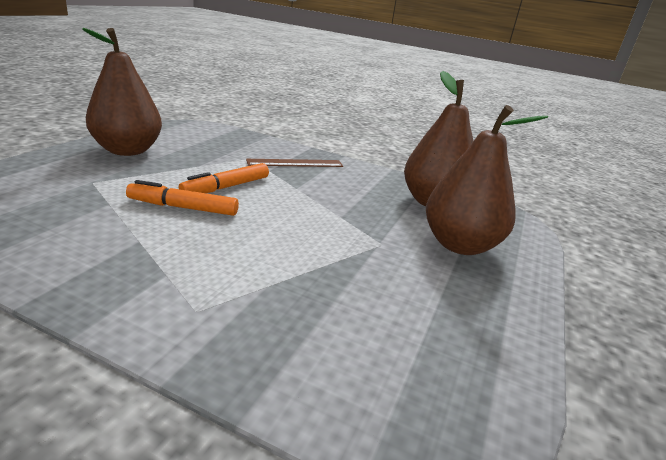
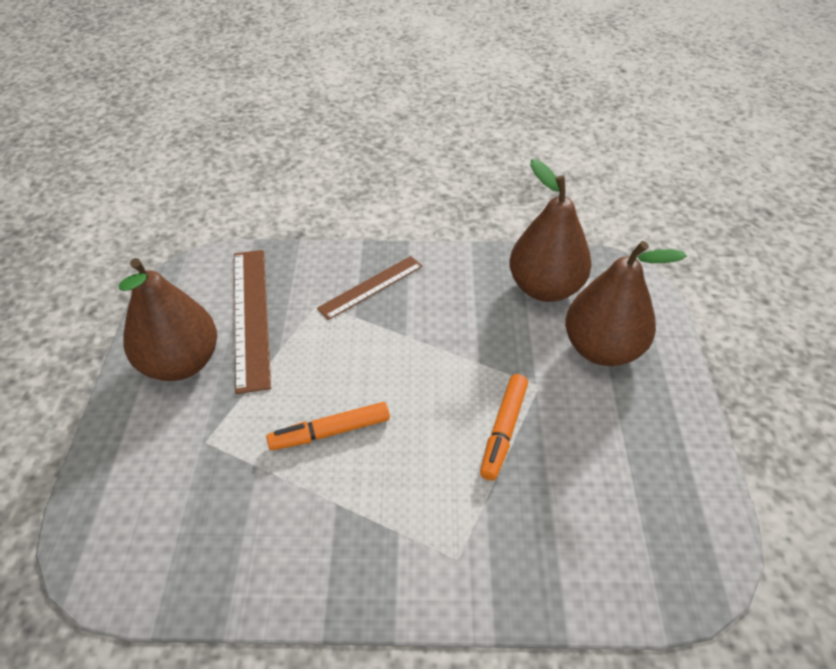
camera: 20 degrees left, 20 degrees up
(198, 149) = (251, 316): none -> brown ruler
(226, 187) = (340, 373): orange marker -> orange marker (503, 431)

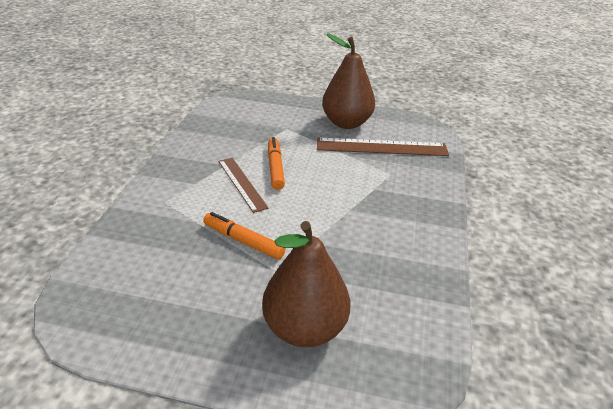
camera: 100 degrees right, 10 degrees down
(371, 287) = (405, 200): brown ruler -> brown ruler (242, 183)
(545, 288) = (394, 308): brown pear -> none

